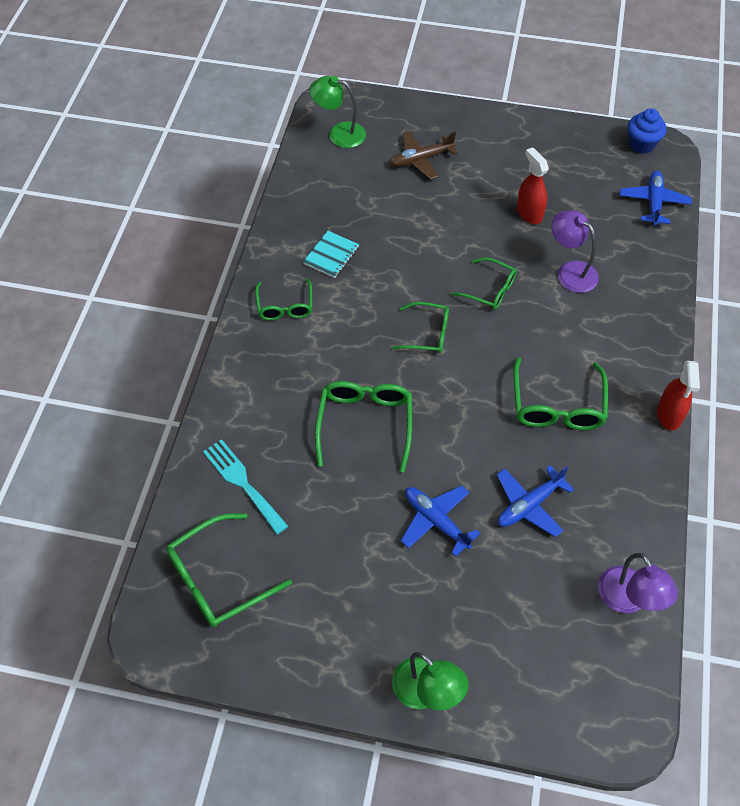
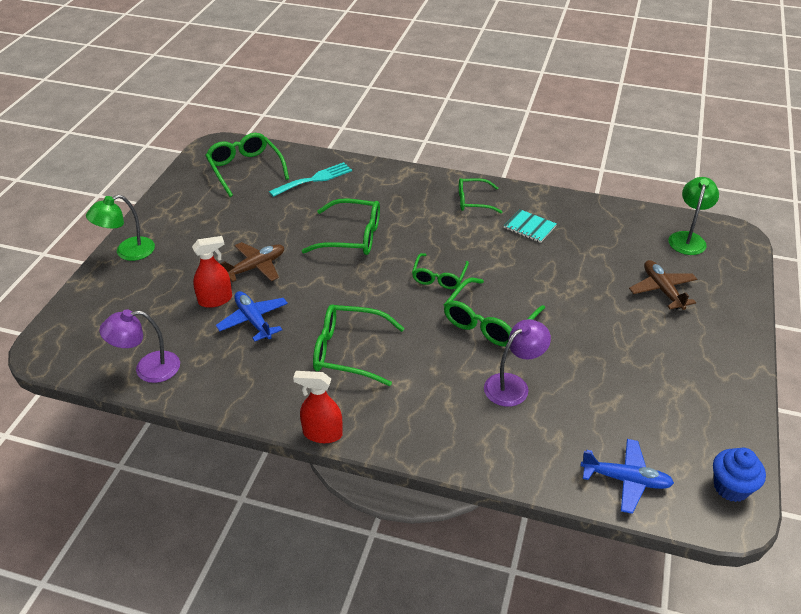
camera: 95 degrees right, 15 degrees down
(436, 521) = (255, 267): blue plane -> brown plane
(489, 290) = (489, 321): green glasses -> green glasses, size x1.54
(529, 213) = (595, 363): red spray bottle -> red spray bottle (215, 300)

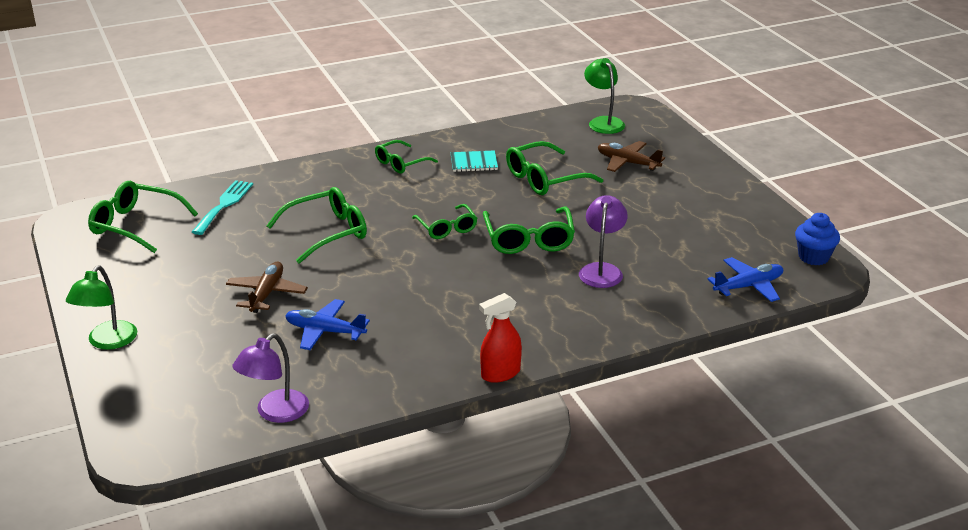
camera: 40 degrees left, 10 degrees down
(215, 300) = (263, 334): red spray bottle -> none
(349, 351) = (443, 311): green glasses -> green glasses (545, 179)

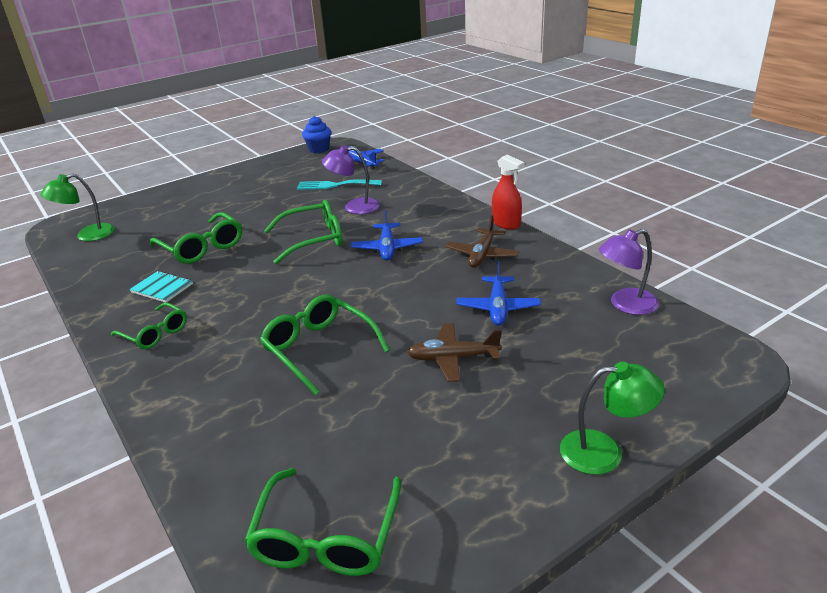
camera: 100 degrees left, 0 degrees up
(224, 205) = (258, 454): turquoise fork -> turquoise fork (335, 185)
(275, 413) = (625, 305): purple lamp -> purple lamp turned 135 degrees clockwise
(447, 228) = (299, 280): green glasses -> none
(474, 163) = (162, 288): turquoise notebook -> turquoise notebook turned 45 degrees counterclockwise
(484, 282) = (387, 248): none -> blue plane
(627, 163) = (175, 216): brown plane -> brown plane (482, 255)

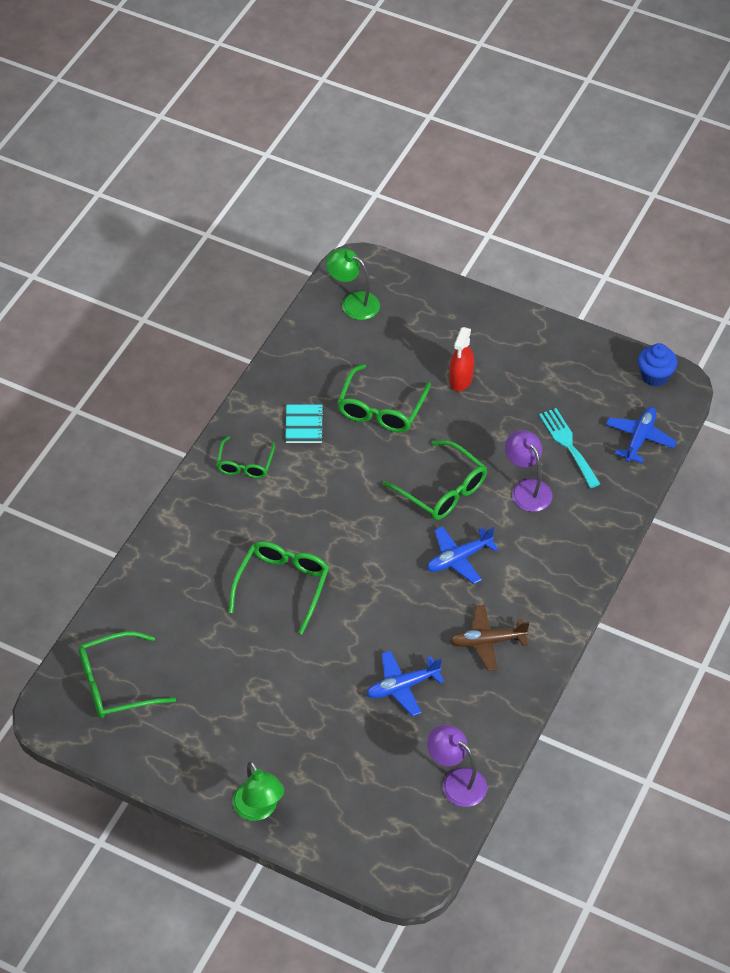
camera: 60 degrees right, 20 degrees up
(453, 358) = (315, 681): brown plane -> none
(506, 224) = (562, 640): red spray bottle -> red spray bottle (461, 380)

